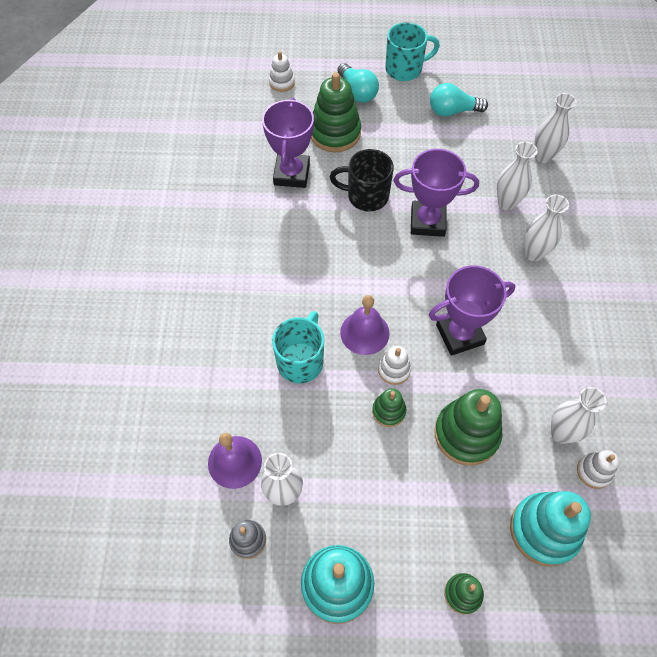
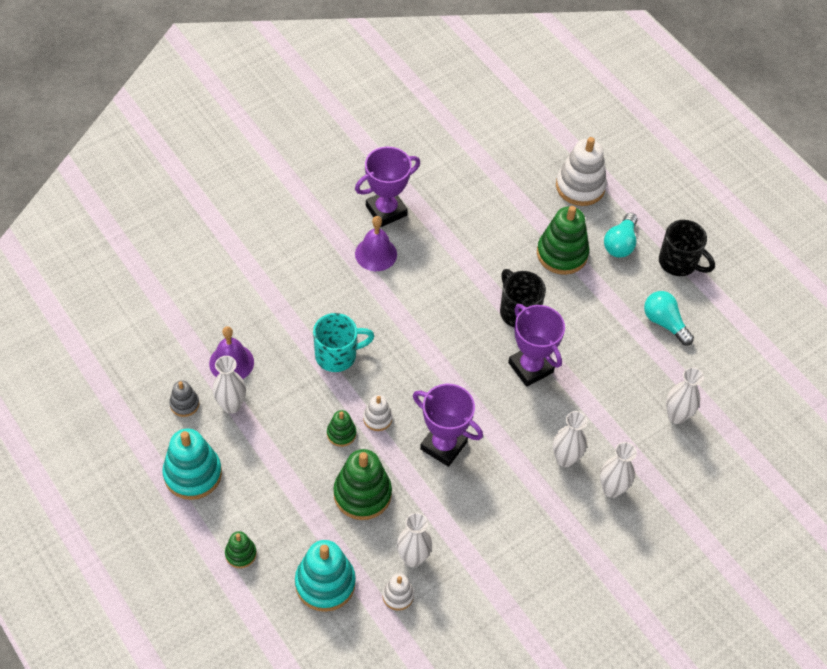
camera: 50 degrees right, 5 degrees down
(282, 82) = (580, 186): white stacking toy -> white stacking toy, size x1.91
(291, 174) = (495, 250): purple trophy -> purple trophy (386, 211)
(364, 332) = (393, 382): purple bell -> purple bell (376, 254)
(405, 69) = (679, 262): turquoise mug -> black mug
(506, 203) = (600, 413): white vase -> white vase (611, 489)

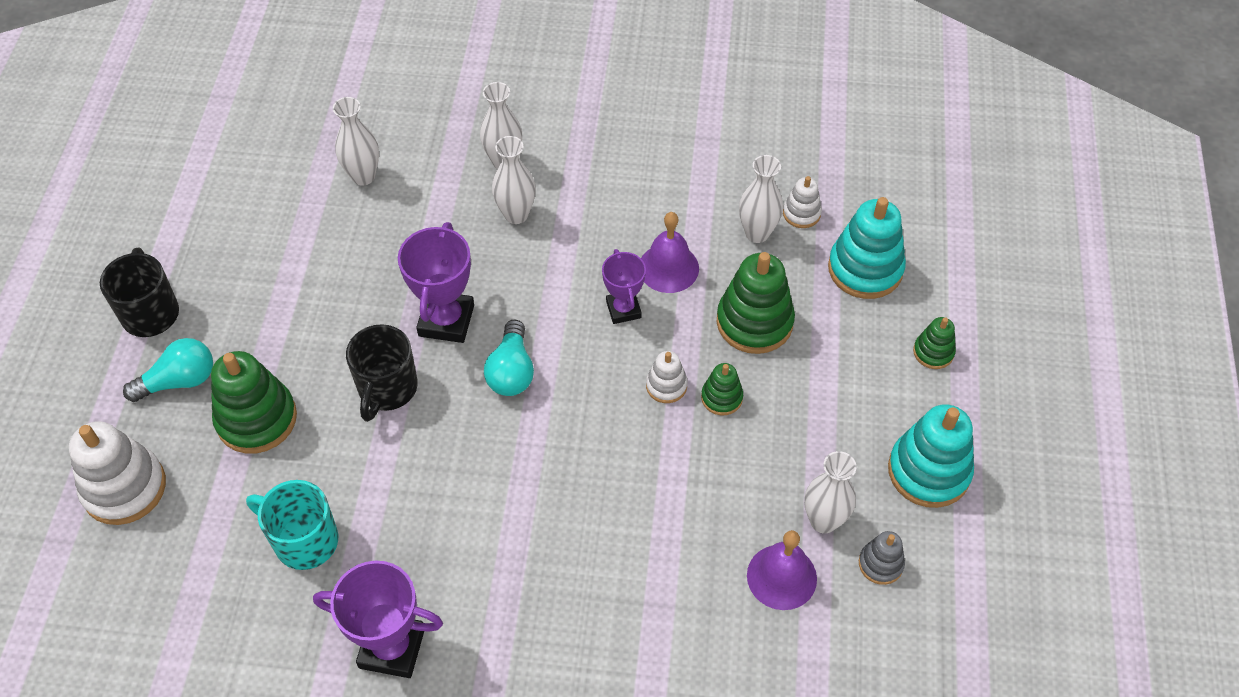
camera: 135 degrees left, 0 degrees up
(337, 355) = (644, 491): turquoise mug -> turquoise mug (304, 540)
(376, 254) = (469, 592): purple bell -> purple bell (668, 268)
(443, 445) = (623, 309): purple trophy -> purple trophy, size x0.63
(664, 323) = (254, 264): turquoise light bulb -> turquoise light bulb (511, 371)

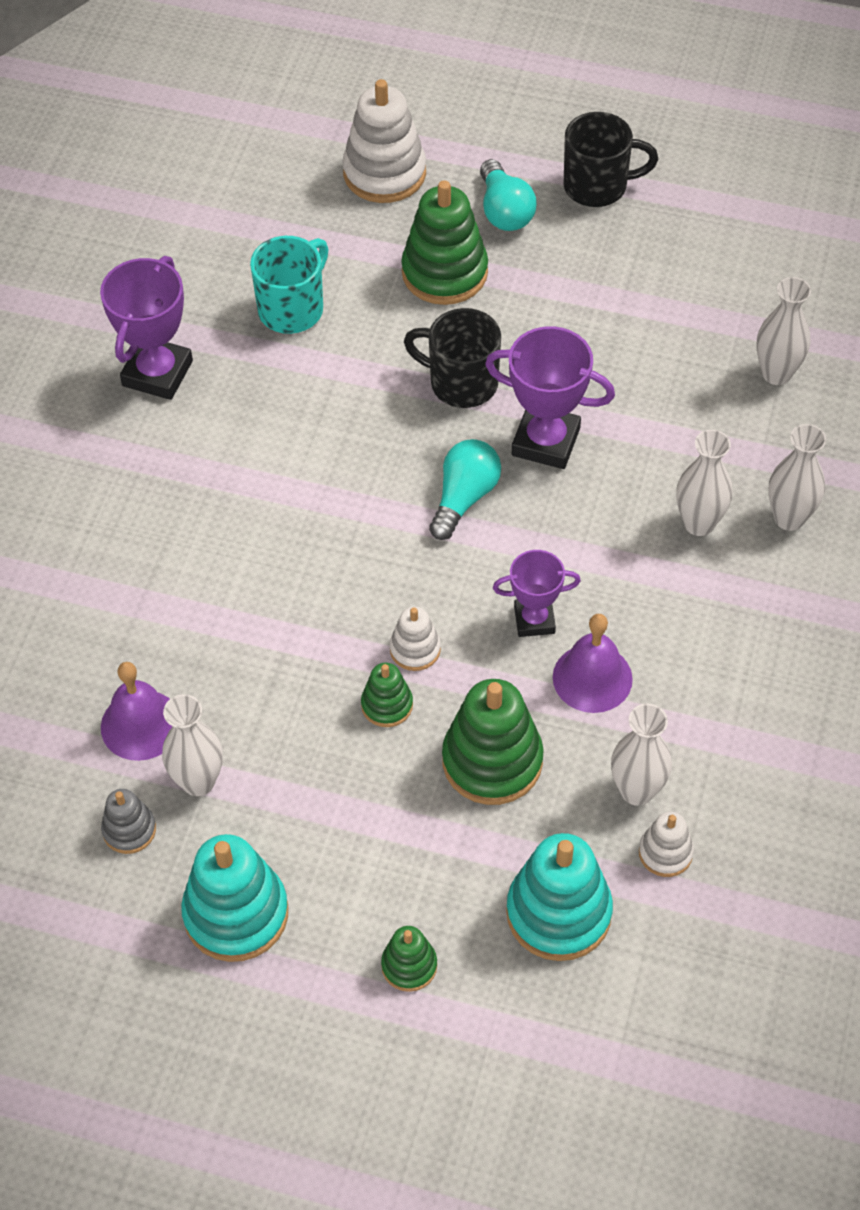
camera: 100 degrees right, 0 degrees up
(511, 371) = (464, 498): turquoise light bulb -> turquoise light bulb turned 105 degrees clockwise

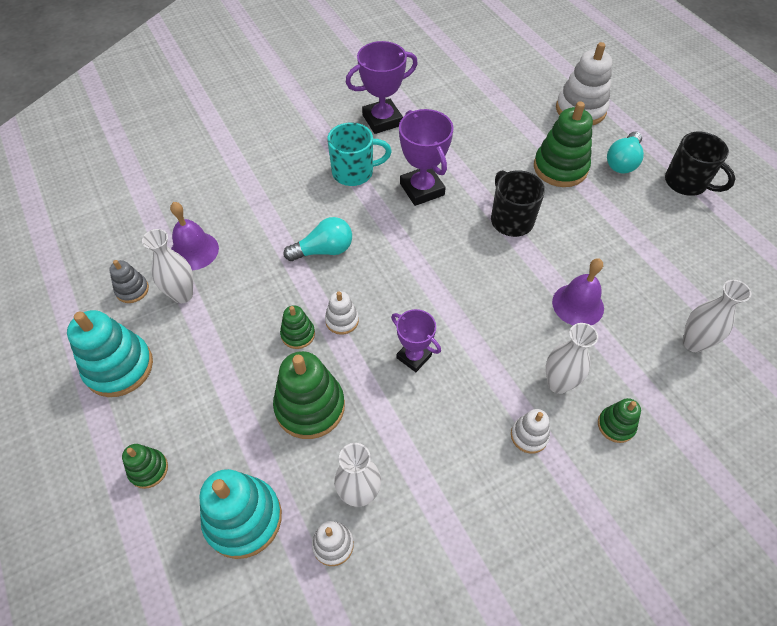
camera: 45 degrees right, 0 degrees up
(292, 308) = (470, 135): turquoise mug -> turquoise mug (354, 172)
(464, 498) = (450, 271): turquoise light bulb -> turquoise light bulb (324, 250)
(545, 442) = (521, 277): purple trophy -> purple trophy (422, 189)
(592, 678) = (408, 412): purple bell -> purple bell (578, 305)
(725, 597) = (529, 436): none -> white stacking toy
(789, 518) = (616, 425): white vase -> green stacking toy

